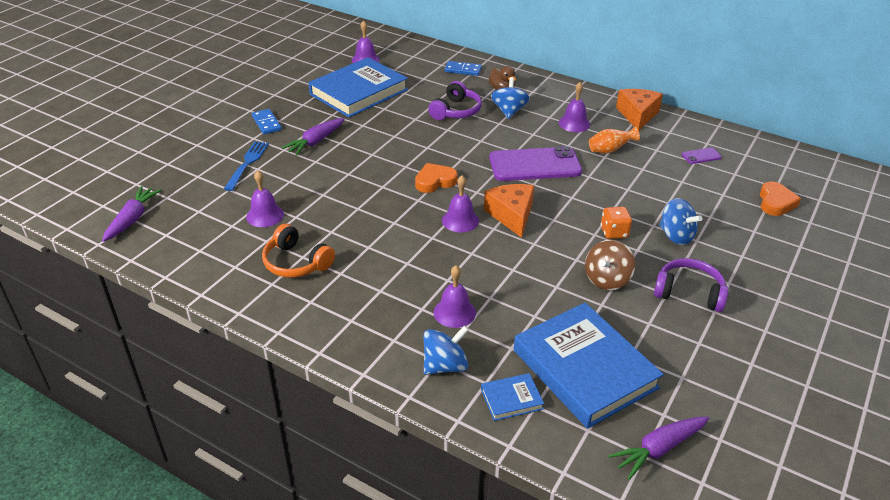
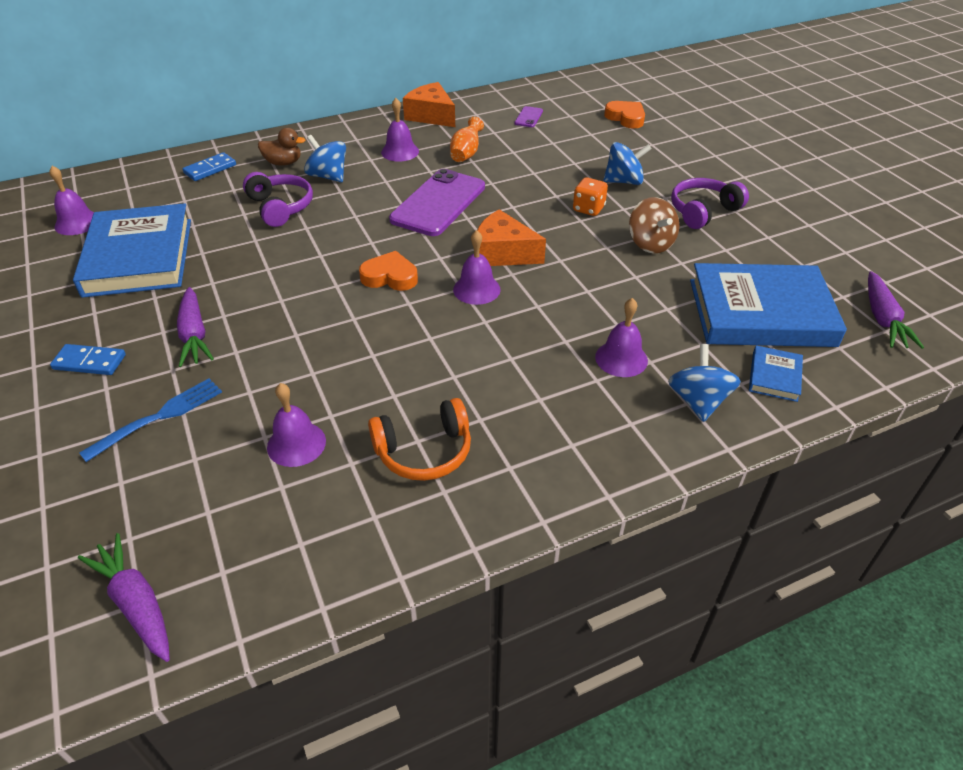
camera: 55 degrees left, 5 degrees up
(247, 163) = (159, 417): blue fork -> blue fork turned 90 degrees clockwise
(435, 181) = (390, 277): orange heart -> orange heart turned 90 degrees clockwise

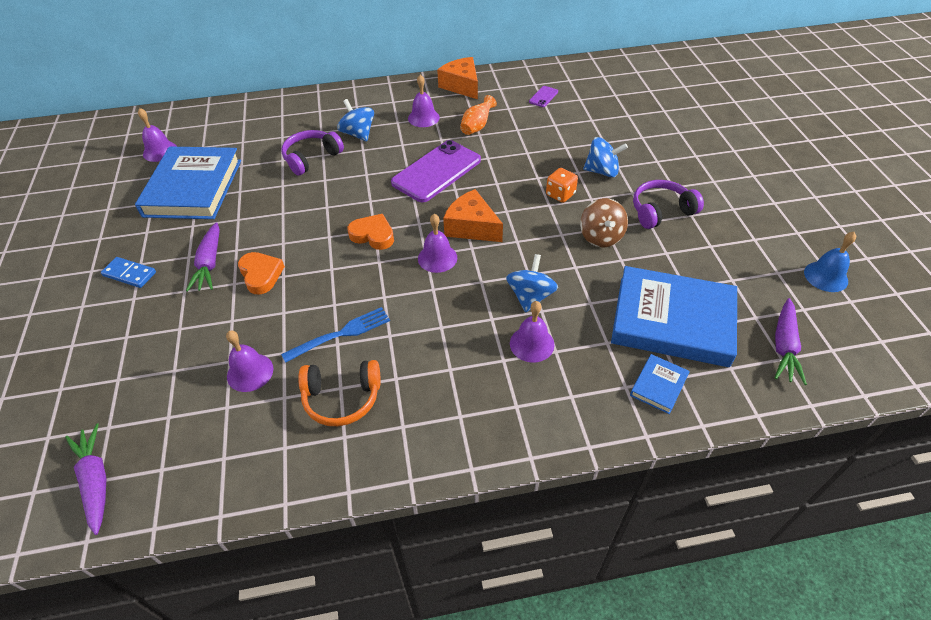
camera: 15 degrees right, 5 degrees up
(159, 417) = (161, 330): blue fork -> blue fork (341, 334)
(210, 169) = (271, 115): blue domino -> none
(280, 207) = (311, 158): purple headphones -> purple headphones turned 120 degrees counterclockwise
(283, 163) = (328, 117): brown duck -> none
(626, 118) = (629, 107): orange heart -> orange heart (261, 275)
(698, 401) = (581, 396): blue spinning top -> blue spinning top (530, 296)
(893, 249) = (826, 276): none -> blue bell

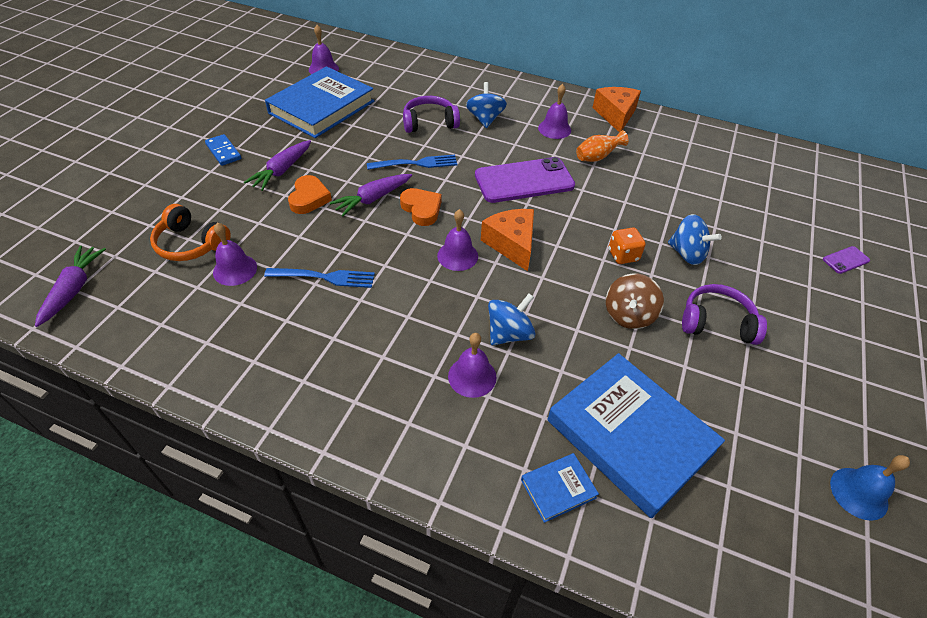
camera: 30 degrees right, 0 degrees up
(332, 199) = (416, 163): none -> blue fork
(342, 398) = (279, 329): orange headphones -> orange headphones (191, 244)
(543, 97) = (688, 157): purple phone -> purple phone (845, 260)
(784, 346) = (735, 536): purple carrot -> purple carrot (372, 199)

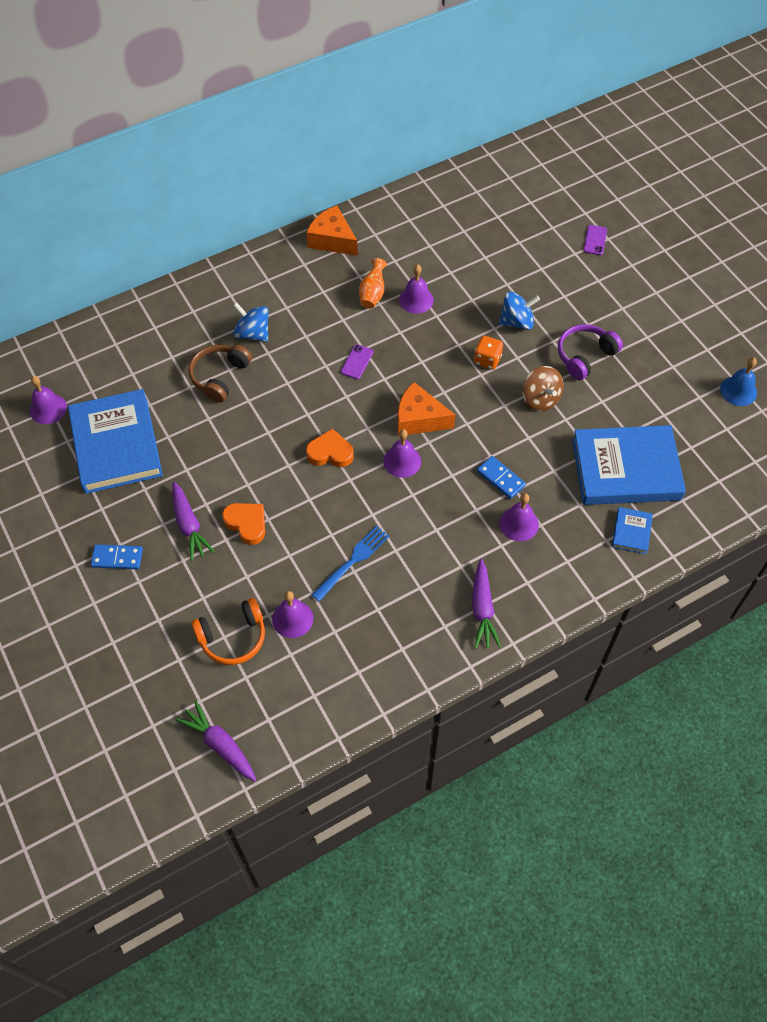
camera: 50 degrees left, 10 degrees up
(372, 199) = (287, 479): purple carrot -> purple carrot (482, 609)
(416, 163) = (268, 421): blue fork -> none
(429, 123) = (220, 377): purple headphones -> brown headphones
(509, 333) = (501, 478): blue spinning top -> blue domino
(524, 181) = (357, 362): purple phone -> purple phone, size x0.42
(554, 129) = (311, 295): purple bell -> purple bell (416, 300)

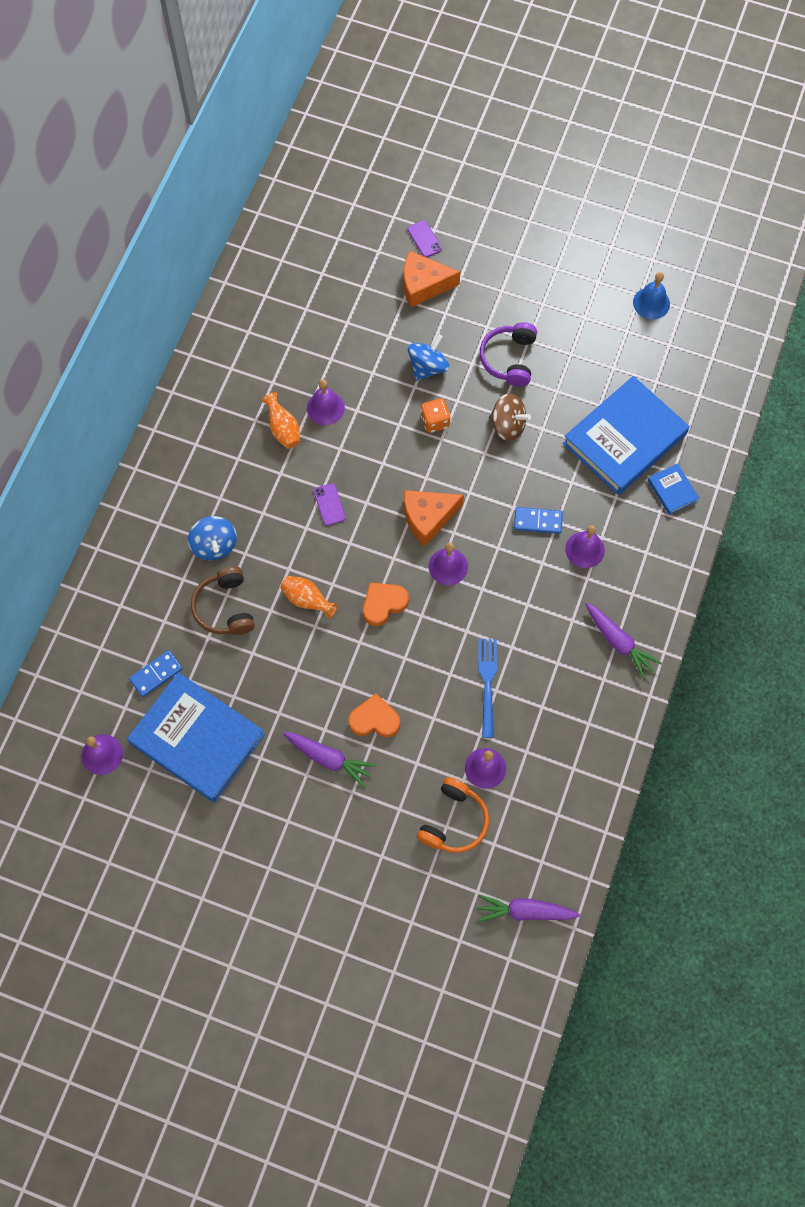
camera: 40 degrees left, 10 degrees up
(117, 558) = (297, 834): blue domino -> blue domino (156, 674)
(253, 333) = (214, 545): blue spinning top -> blue spinning top turned 105 degrees counterclockwise
(279, 412) = (307, 600): none -> orange vase
(332, 240) = (198, 401): orange cheese -> orange cheese (423, 285)

